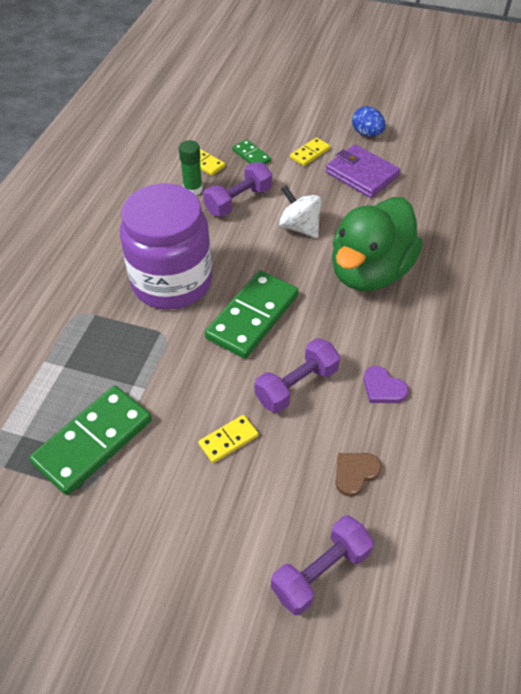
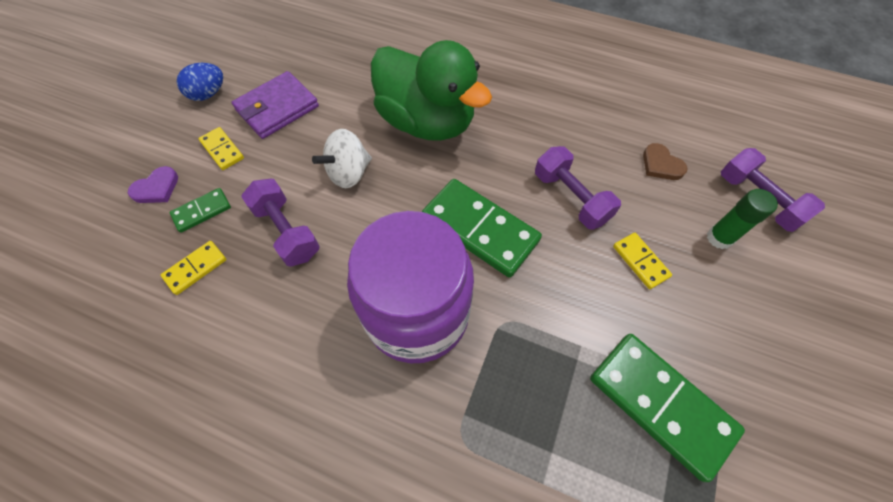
camera: 85 degrees left, 10 degrees up
(193, 189) = (247, 284): green glue stick -> green glue stick (719, 238)
(383, 388) = (570, 133): purple heart -> purple heart (156, 188)

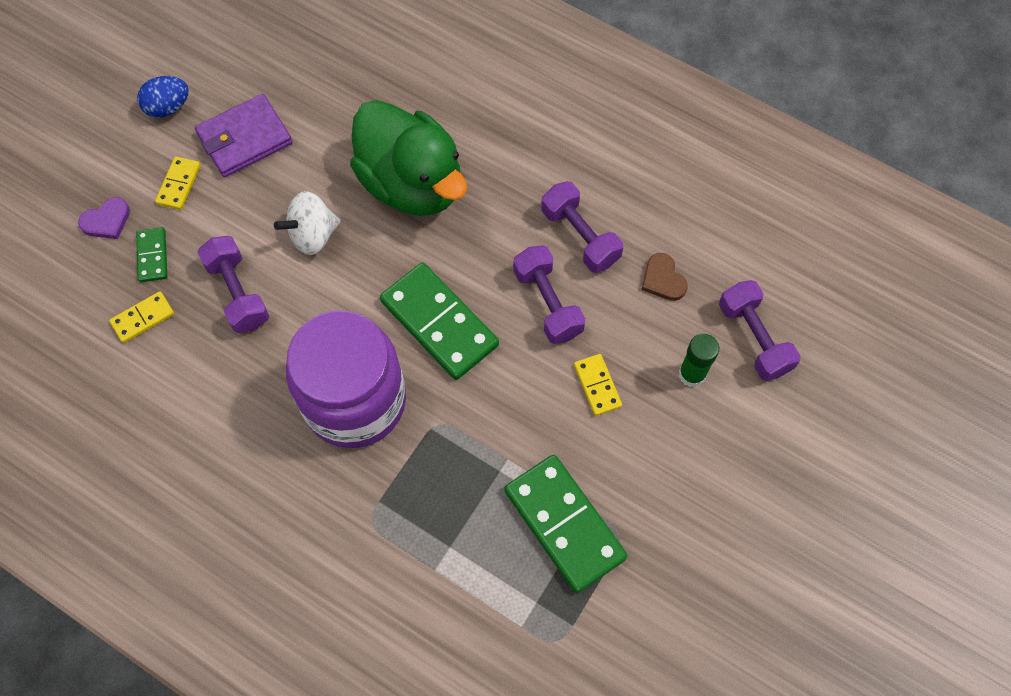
camera: 10 degrees right, 5 degrees up
(202, 211) = (153, 256): green domino -> green domino turned 75 degrees counterclockwise
(222, 150) = (179, 184): yellow domino -> yellow domino turned 45 degrees clockwise
(579, 142) = (580, 236): none -> purple dumbbell

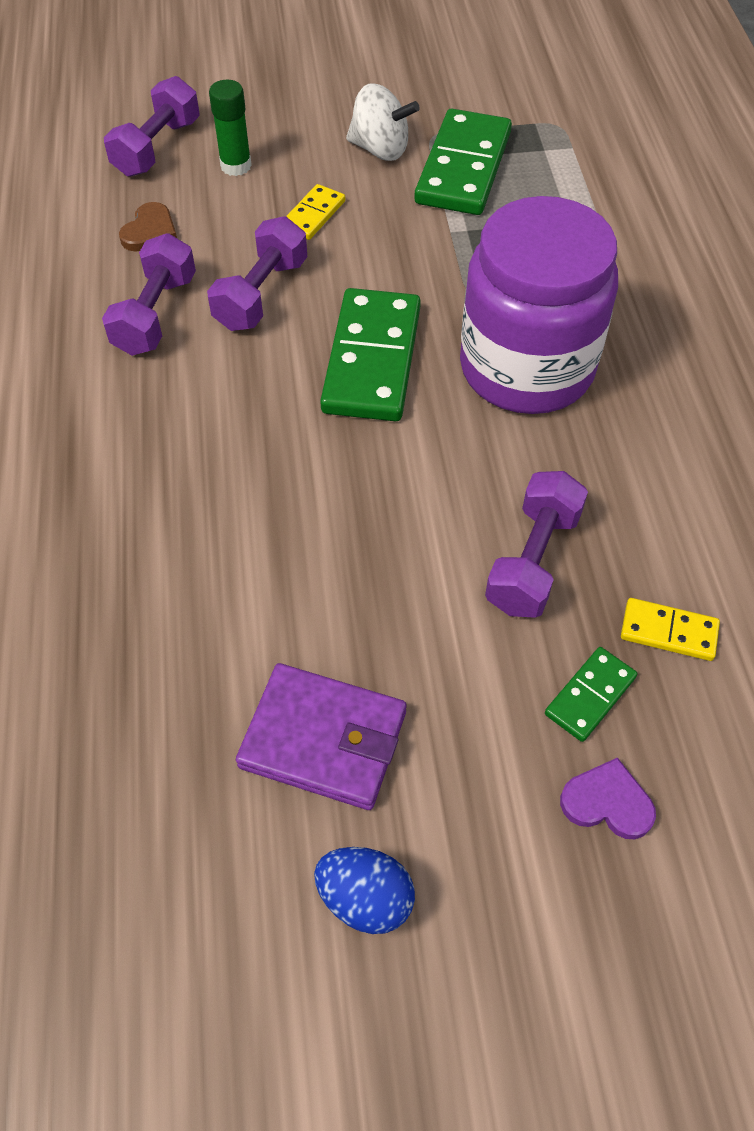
camera: 130 degrees left, 10 degrees down
(179, 184) = (468, 759): yellow domino -> none
(313, 235) = (386, 545): white spinning top -> white spinning top (380, 149)
(412, 183) = (221, 499): green duck -> none

